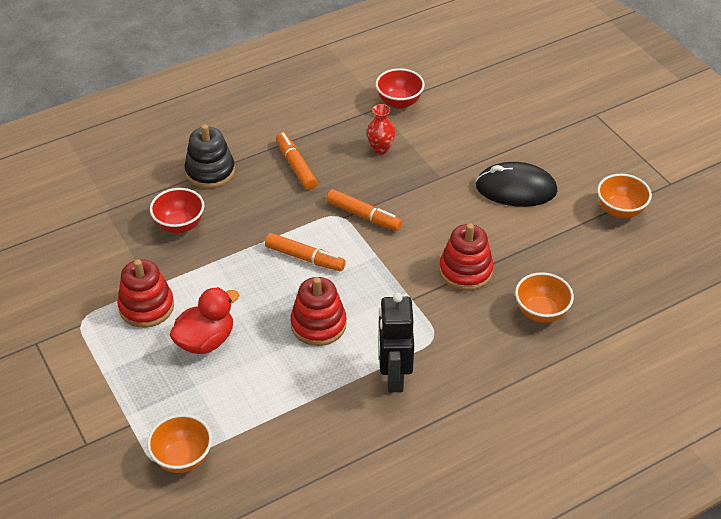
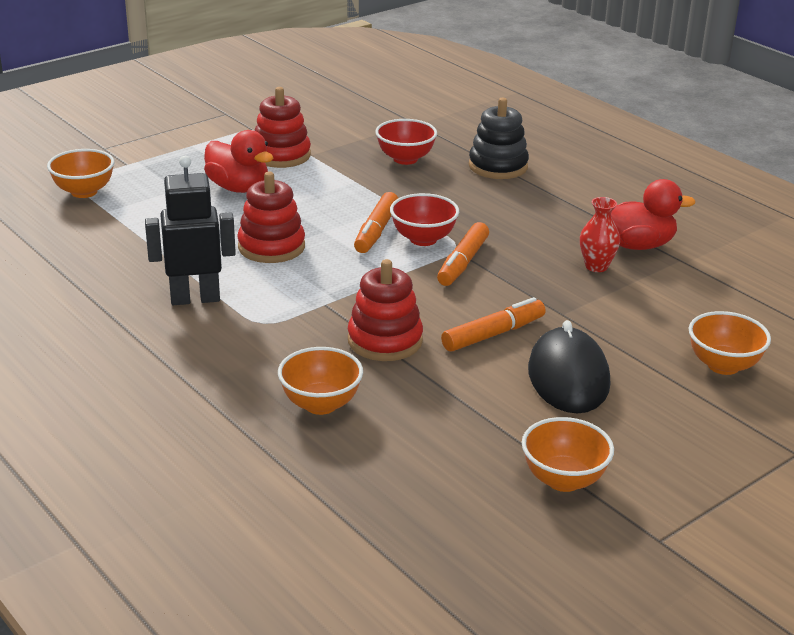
camera: 80 degrees right, 15 degrees down
(296, 166) = (533, 214): orange marker -> orange marker (493, 334)
(354, 123) = (637, 245): none -> red duck
(399, 102) = (703, 274): red bowl -> red bowl (423, 239)
(507, 120) = (723, 365): none -> orange bowl

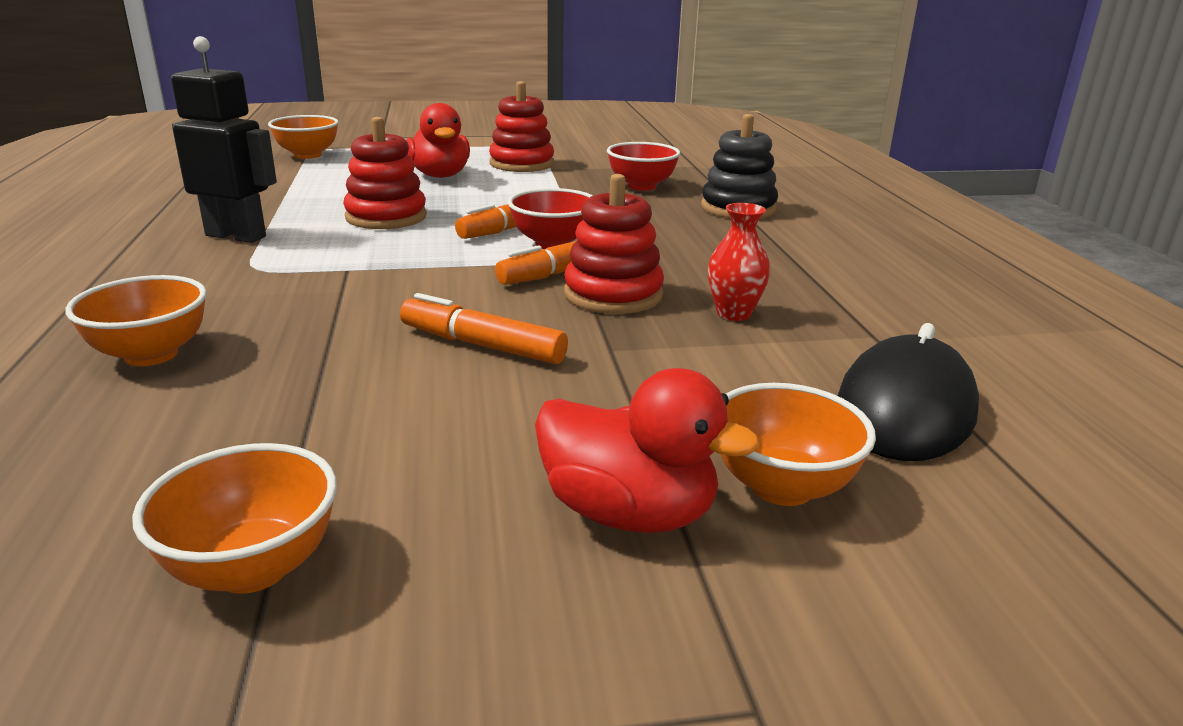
camera: 30 degrees right, 5 degrees down
(385, 340) = (343, 316): red stacking toy -> red stacking toy (613, 294)
(493, 334) = (482, 345): orange marker -> orange marker turned 150 degrees counterclockwise
(568, 377) = (502, 422): black mouse -> black mouse (905, 410)
(637, 245) = (825, 306): red duck -> red duck (628, 513)

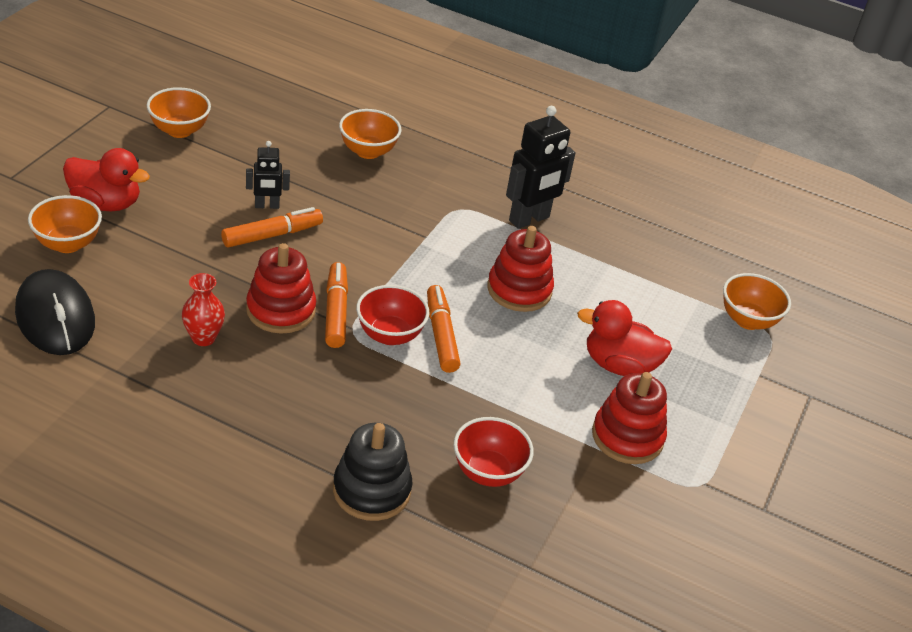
camera: 120 degrees right, 15 degrees up
(416, 373) = (267, 206): none -> black robot
(628, 513) = (105, 203): red duck -> red duck turned 135 degrees counterclockwise

